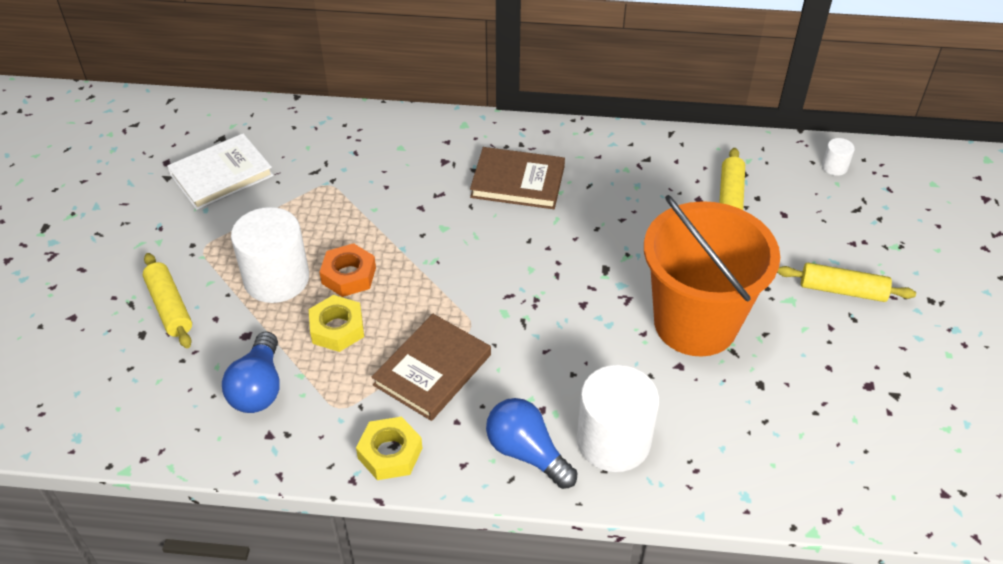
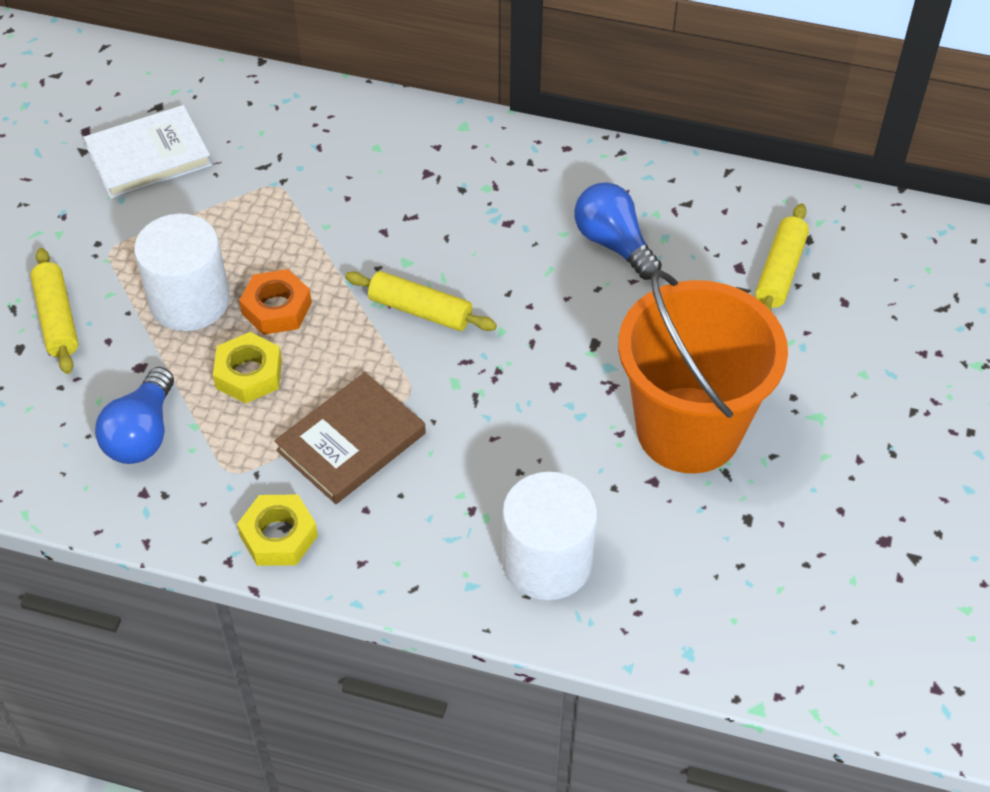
camera: 10 degrees right, 5 degrees up
(517, 182) = (513, 213): brown book -> none
(526, 452) = (439, 560): blue light bulb -> blue light bulb (613, 243)
(834, 167) = (931, 246): white cylinder -> none
(842, 290) = (889, 413): yellow rolling pin -> yellow rolling pin (420, 310)

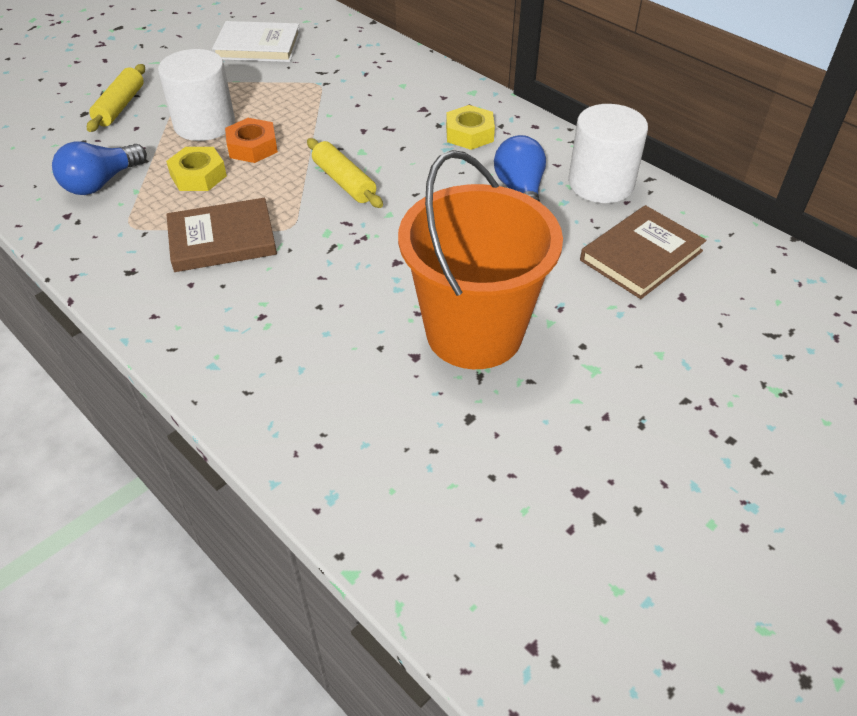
camera: 30 degrees right, 5 degrees down
(279, 536) = (119, 275): yellow nut -> yellow nut (469, 134)
(547, 561) = (282, 375): white cylinder -> white cylinder (601, 183)
(780, 271) = (641, 256): yellow rolling pin -> brown book

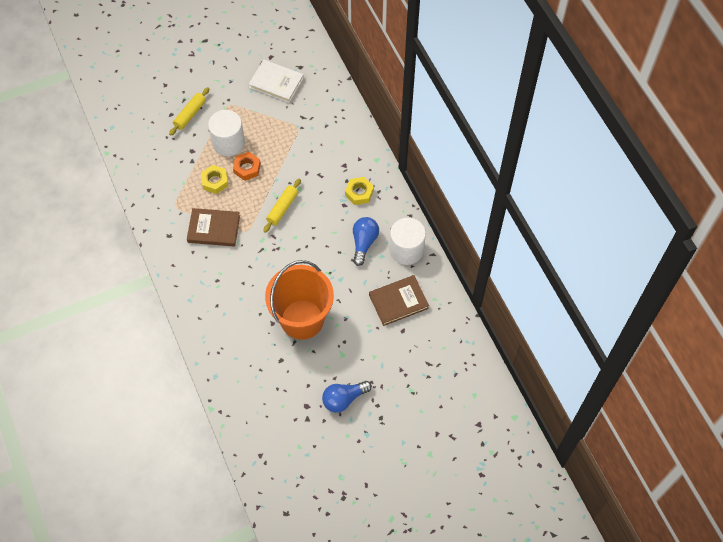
camera: 20 degrees right, 15 degrees up
(101, 183) = (168, 172): blue light bulb -> blue light bulb (344, 399)
(344, 182) = (282, 208): yellow rolling pin -> yellow rolling pin turned 45 degrees clockwise

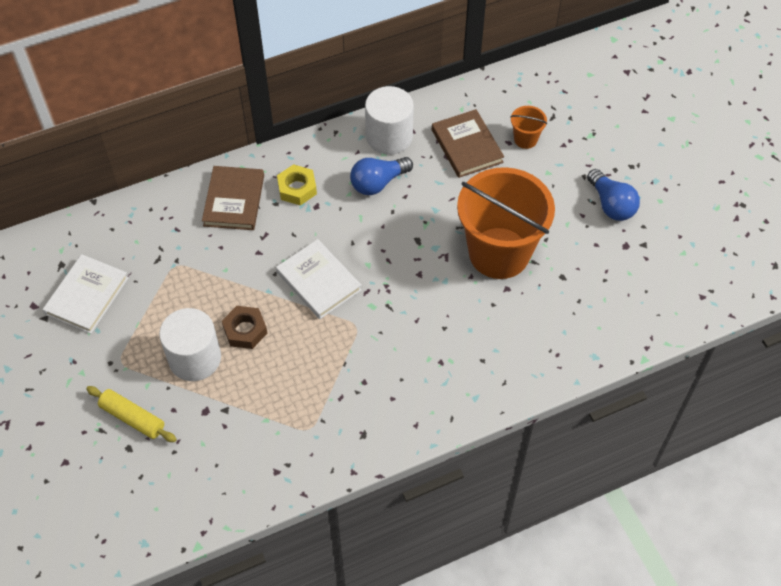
camera: 90 degrees left, 5 degrees down
(214, 229) = (352, 371): brown book -> brown book (234, 200)
(215, 181) = (266, 374): yellow nut -> none
(247, 168) = (245, 330): orange nut -> brown nut
(282, 208) = (319, 281): yellow rolling pin -> white book
(364, 243) = (378, 183): blue light bulb -> blue light bulb turned 45 degrees counterclockwise
(406, 342) = (525, 139): none -> orange bucket

